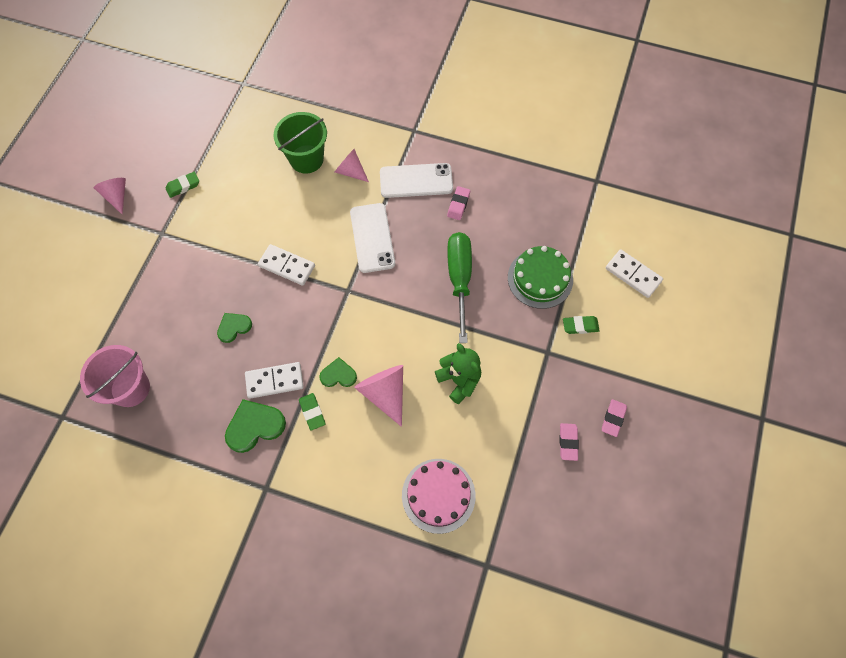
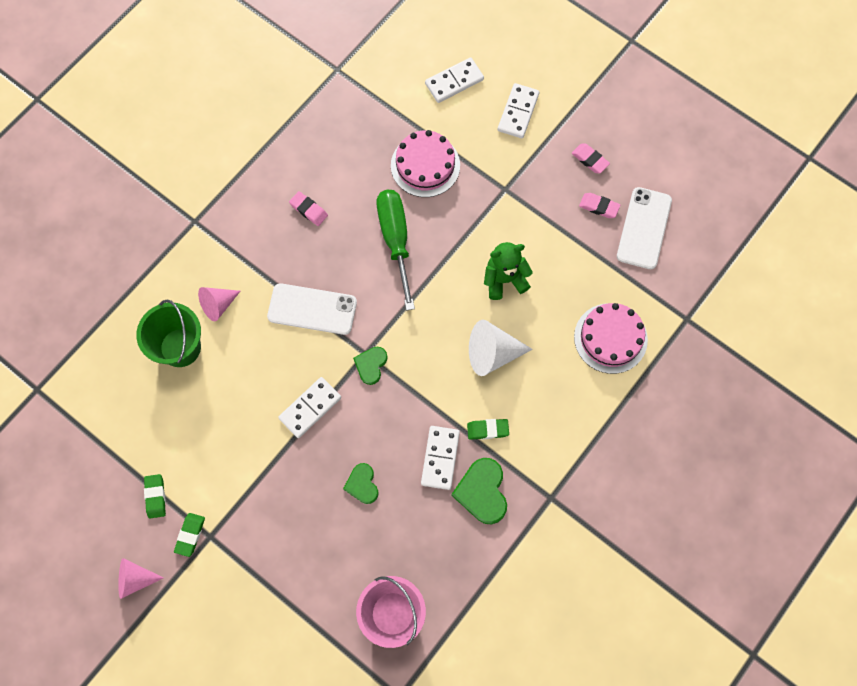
camera: 70 degrees left, 5 degrees up
(338, 375) = (456, 392): green heart -> green heart (371, 365)
(384, 393) = (492, 353): pink cone -> white cone
(416, 181) = (260, 241): white phone -> white phone (644, 228)
(459, 279) = (395, 240): green screwdriver -> green screwdriver turned 60 degrees clockwise
(540, 278) = (425, 165): green cake -> pink cake
(580, 326) = (489, 150): green eraser -> green eraser (190, 535)
(630, 338) = (518, 112): none -> white domino

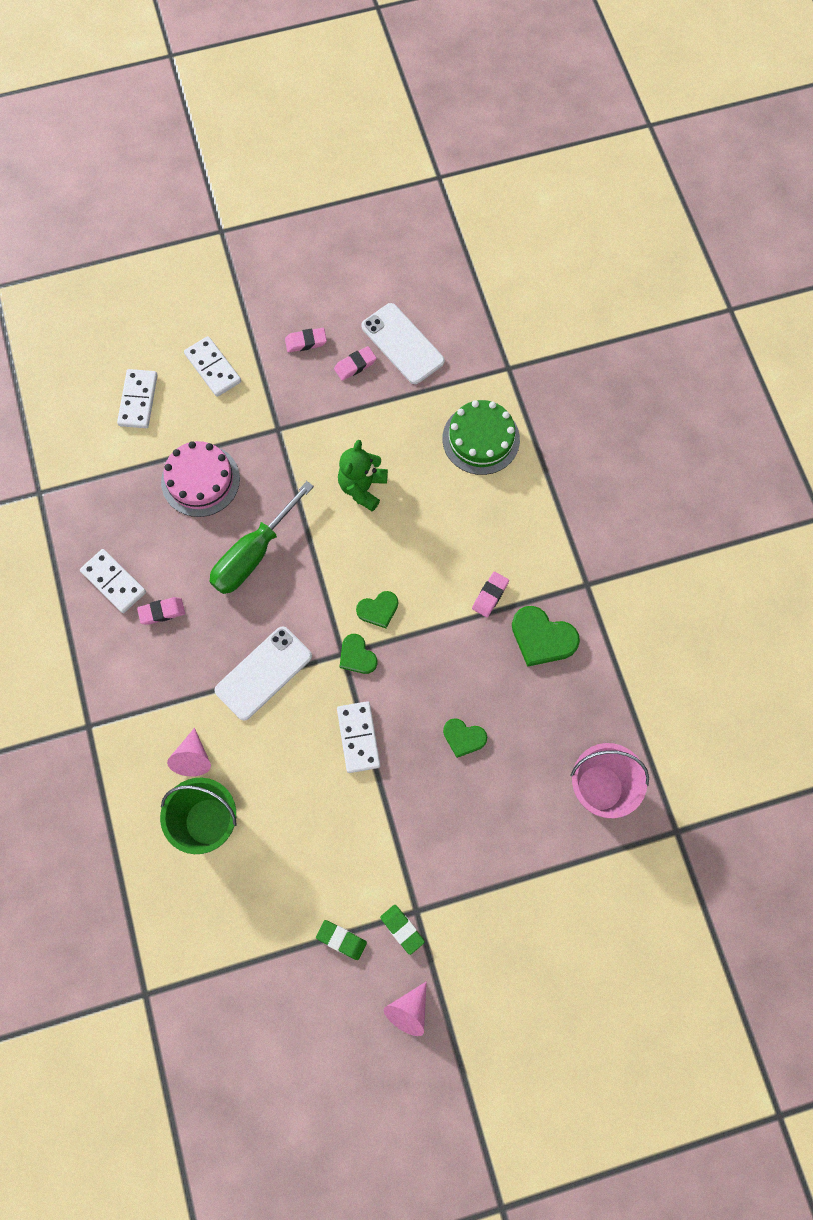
camera: 55 degrees left, 0 degrees up
(395, 240) = (253, 554): green screwdriver -> green screwdriver turned 75 degrees counterclockwise
(417, 356) = (378, 610): none -> green heart
(440, 458) = (487, 653): white domino -> white domino (114, 582)
(487, 430) = (490, 595): green eraser -> pink eraser
(492, 353) = (423, 544): white cone -> none
(610, 338) = (481, 439): pink cake -> green cake

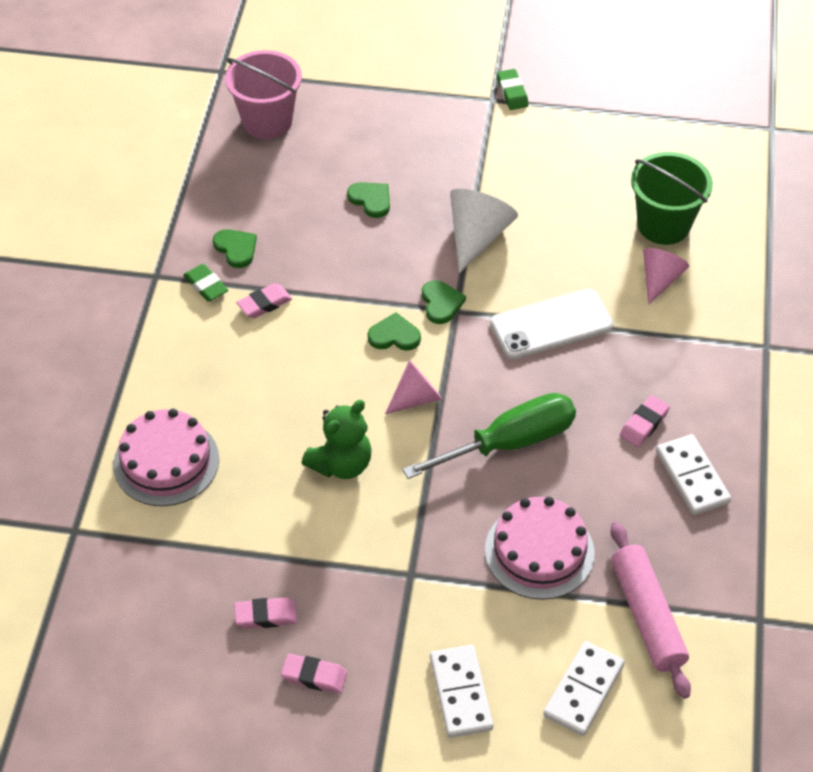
camera: 155 degrees left, 20 degrees down
(114, 465) = (647, 616): none -> pink rolling pin
(162, 612) = (644, 424): pink eraser -> pink eraser turned 60 degrees counterclockwise
(341, 940) = (571, 104): green eraser -> green eraser (206, 286)
(358, 737) = (477, 236): white domino -> white cone
(402, 344) = (187, 618): white phone -> none
(408, 1011) = (535, 44): pink cone -> pink cone (416, 398)
(481, 439) = (166, 462): green cake -> pink cake
(542, 638) = (236, 249): green heart -> green heart, size x0.62

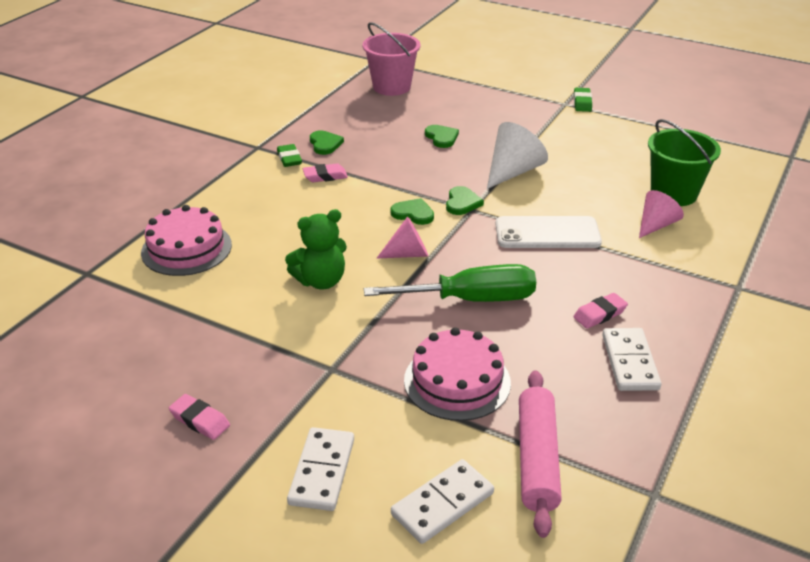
camera: 20 degrees right, 15 degrees down
(266, 616) = (190, 365): pink eraser -> none

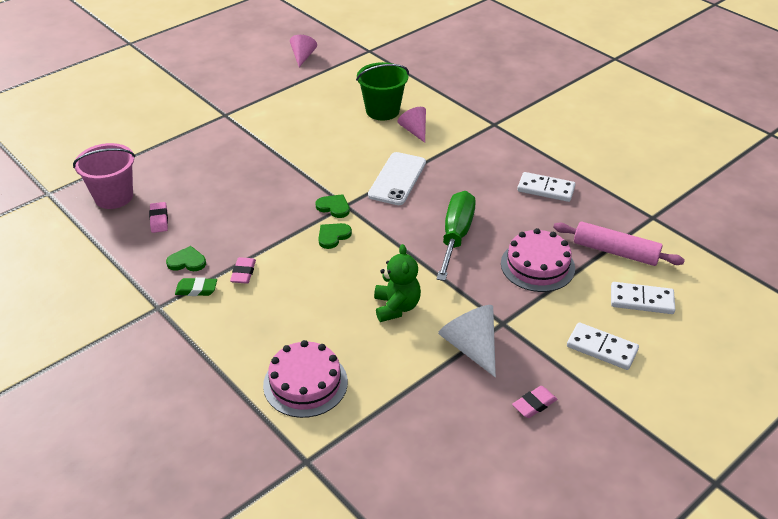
camera: 70 degrees left, 5 degrees up
(408, 254) = (385, 252): pink cone -> pink cone (303, 57)
(441, 137) = (228, 191): green heart -> none
(442, 504) = (641, 300): white domino -> white domino turned 60 degrees counterclockwise
(513, 171) = (307, 170): white cone -> white cone (470, 347)
(582, 103) = (231, 106): green eraser -> none
(600, 314) = (496, 185): pink eraser -> pink eraser (159, 220)

